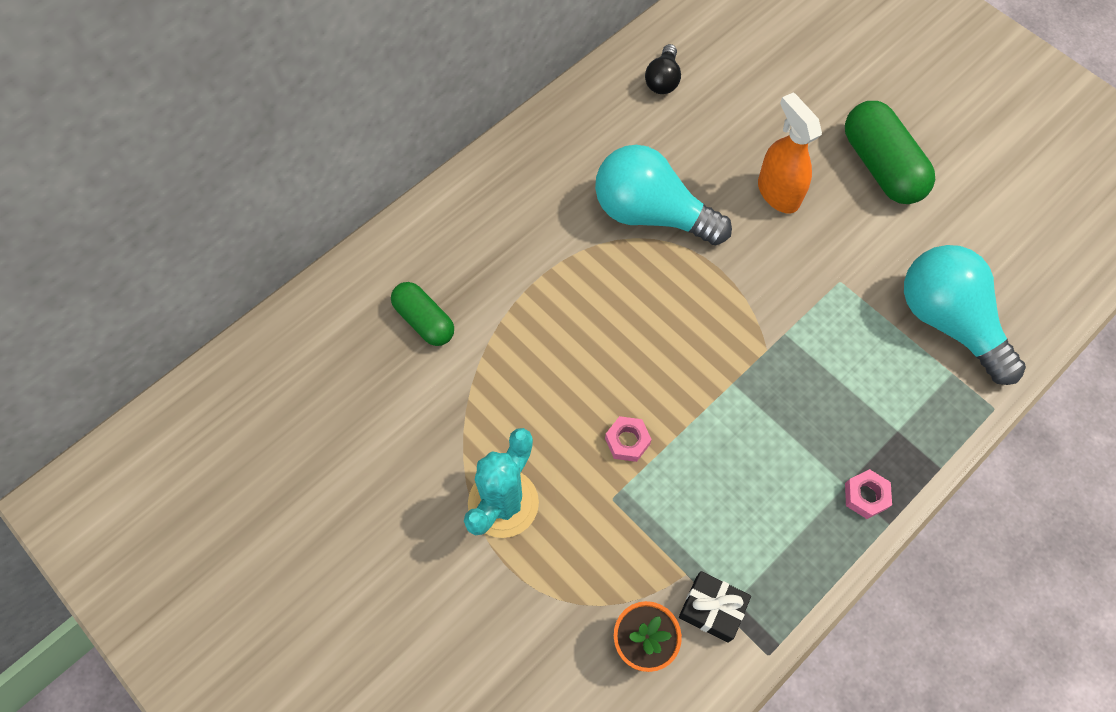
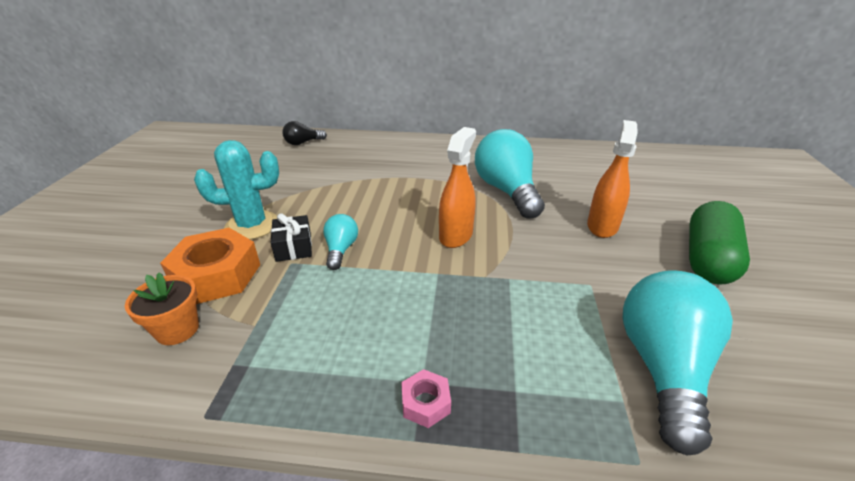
camera: 50 degrees right, 30 degrees down
(424, 321) = (344, 160): green capsule -> none
(577, 577) = (216, 275): none -> orange nut
(627, 441) = (341, 250): pink nut -> turquoise light bulb
(663, 80) = (591, 160): black light bulb -> black light bulb (303, 143)
(689, 324) = (456, 235): none -> orange spray bottle
(712, 609) = (231, 354): black gift -> black gift (293, 247)

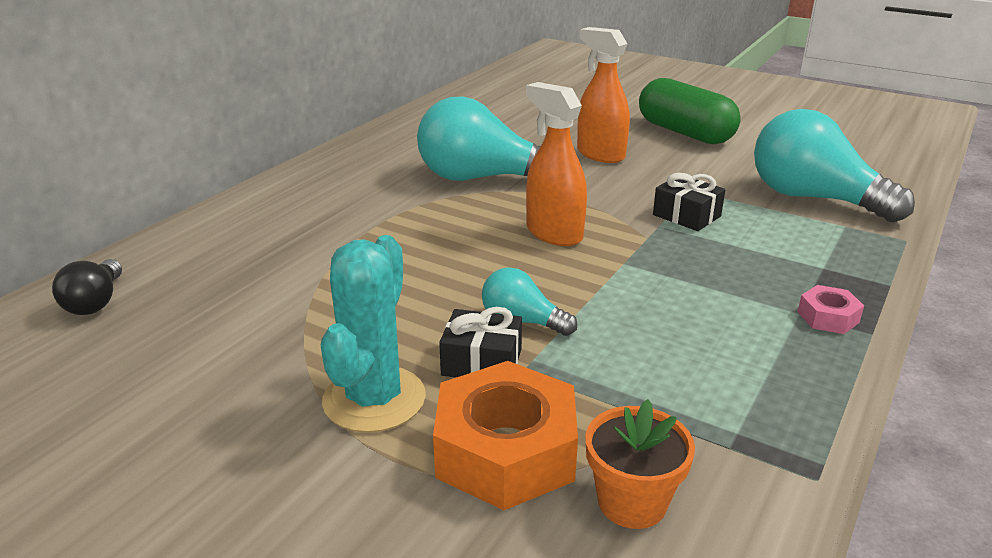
camera: 65 degrees left, 5 degrees down
(540, 289) = (686, 215): none -> black gift

